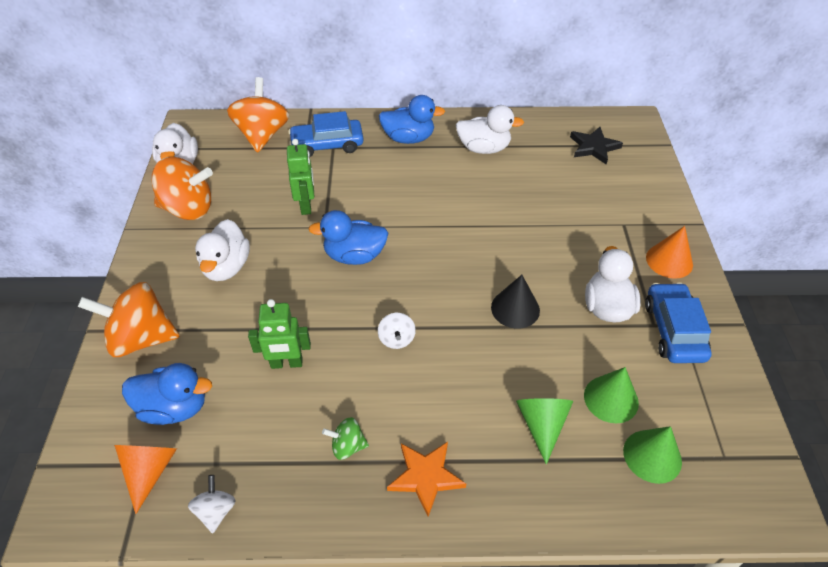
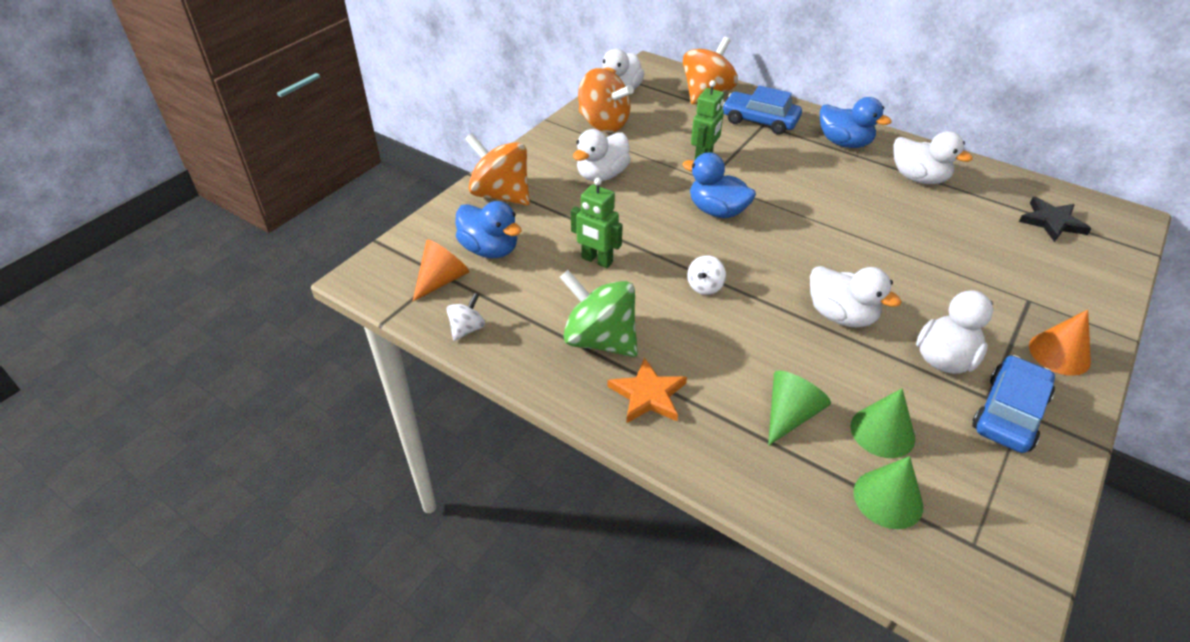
camera: 35 degrees right, 5 degrees down
(347, 446) = (600, 340): green spinning top -> green spinning top, size x2.07
(515, 308) = (841, 315): black cone -> white duck

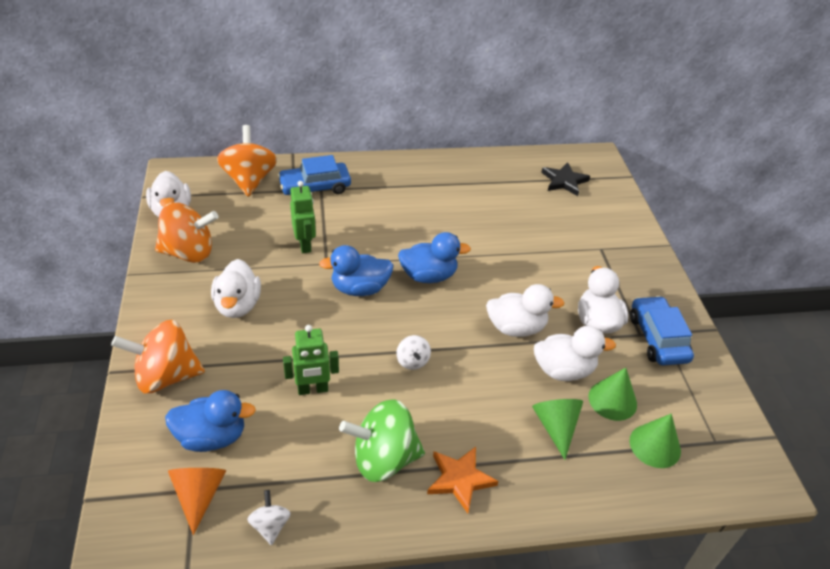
camera: 45 degrees left, 0 degrees up
(844, 143) = (392, 179): blue duck -> blue duck (428, 276)
(918, 178) = (464, 185): white duck -> white duck (563, 370)
(1059, 353) = (645, 278): orange cone -> none

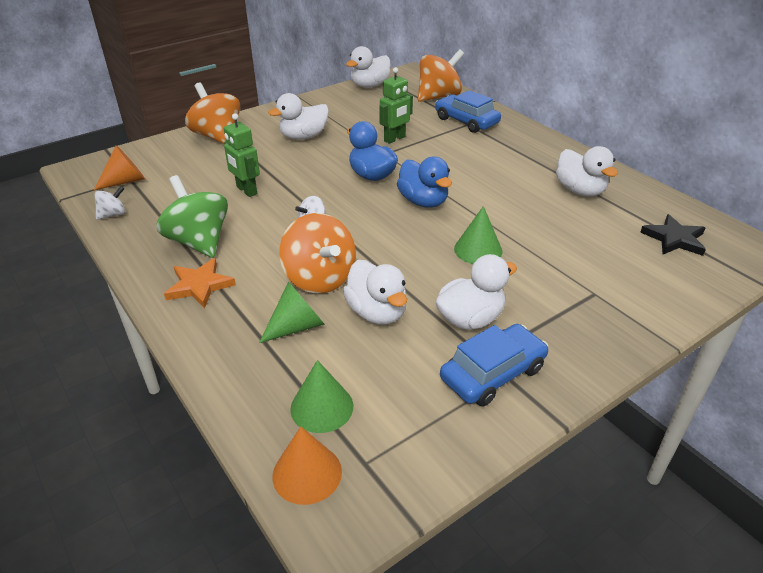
camera: 65 degrees right, 5 degrees down
(189, 252) = (337, 104): orange spinning top -> orange spinning top (320, 278)
(212, 437) = (176, 169): blue duck -> none
(516, 327) = (407, 267): white duck -> white duck (580, 190)
(612, 400) = (363, 358): green cone -> green cone (478, 250)
(715, 478) = (307, 473): none -> orange cone

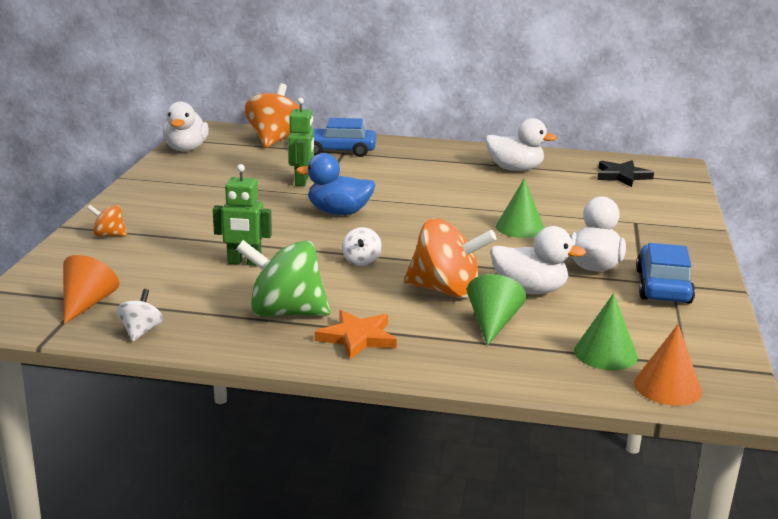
camera: 45 degrees left, 15 degrees down
(217, 136) = (109, 235): orange spinning top -> orange spinning top, size x0.48
(303, 137) = (208, 206): white duck -> none
(423, 201) = (419, 214): blue duck -> none

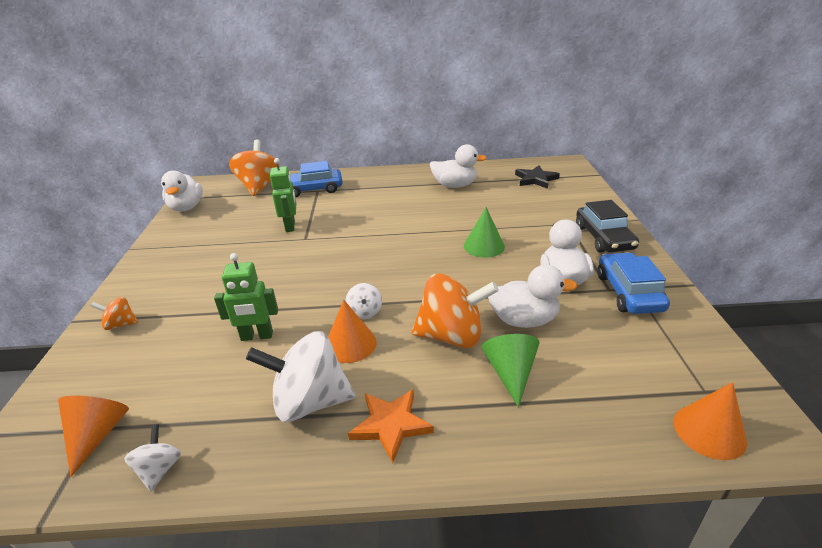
camera: 10 degrees left, 10 degrees up
(285, 312) = (310, 401): green spinning top -> white spinning top
(338, 281) = (350, 344): none -> orange cone
(339, 212) = (330, 256): blue duck -> none
(605, 354) = (629, 394): green cone -> none
(669, 240) = (604, 238): none -> black car

